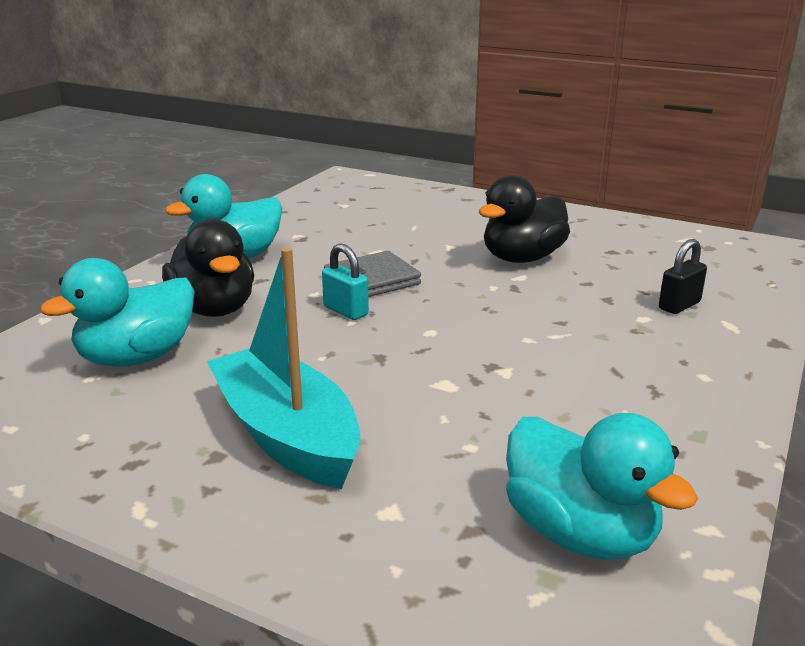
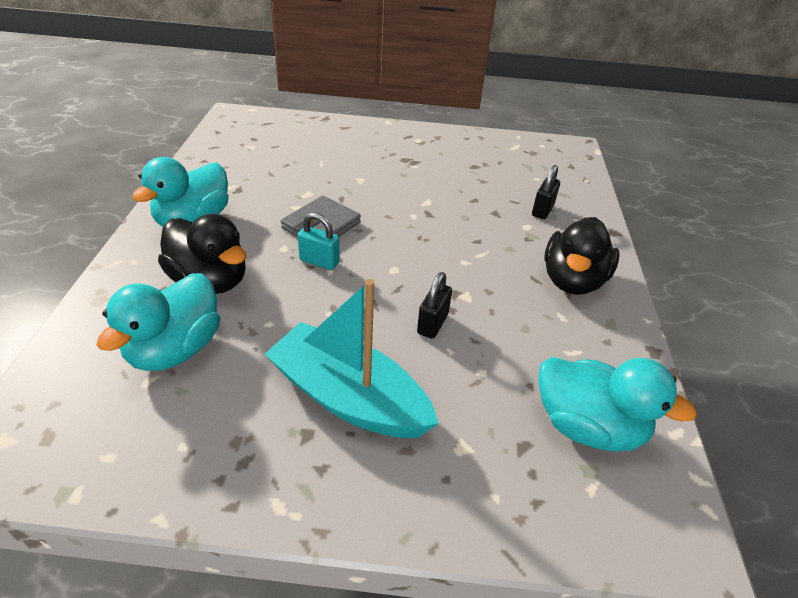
camera: 25 degrees left, 15 degrees up
(440, 389) = (432, 324): none -> black padlock
(522, 258) = (418, 183): black duck -> black duck (572, 281)

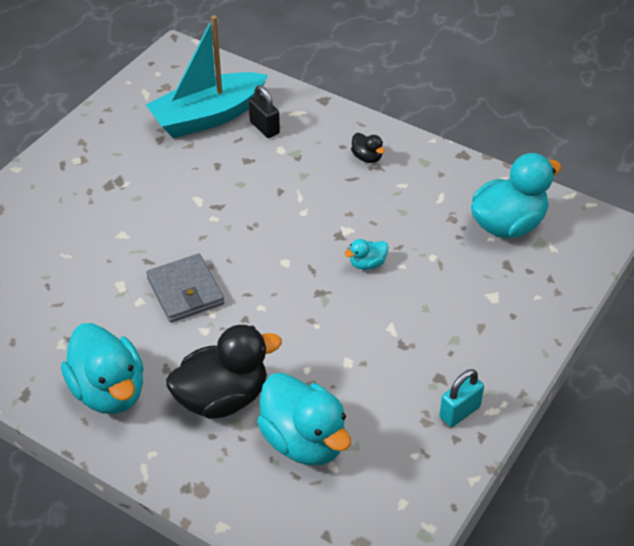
camera: 60 degrees left, 5 degrees up
(319, 261) = (242, 310): turquoise padlock -> turquoise padlock (459, 412)
(349, 398) = (418, 343): turquoise boat -> turquoise boat (208, 117)
(432, 324) = (367, 264): black padlock -> turquoise duck
(572, 281) = (367, 157): black duck -> black duck, size x0.45

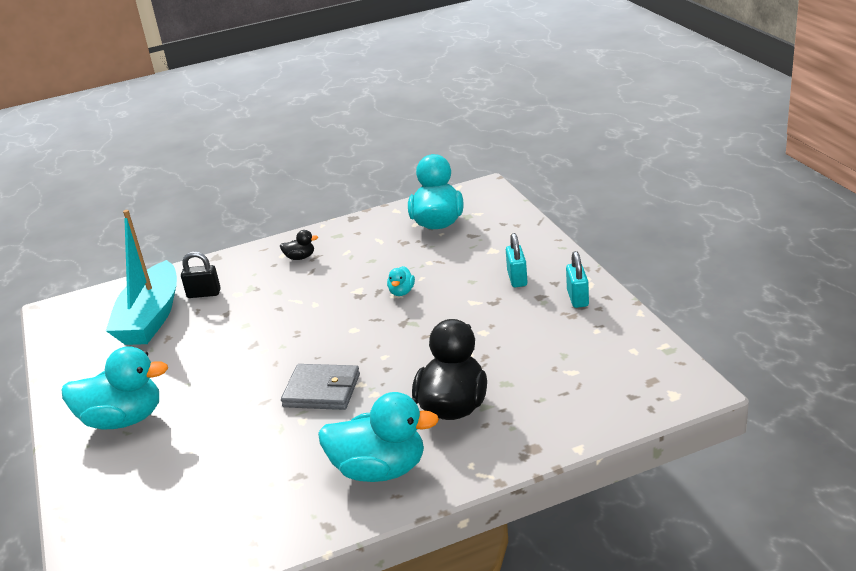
camera: 50 degrees left, 15 degrees down
(304, 441) = (536, 378): turquoise duck -> turquoise duck (123, 419)
(457, 343) = (517, 278): none -> turquoise padlock

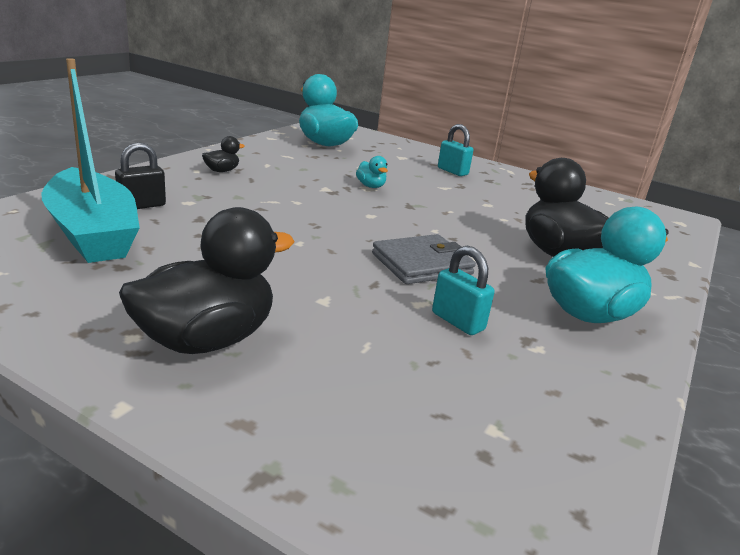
camera: 45 degrees left, 5 degrees down
(123, 419) = (206, 339): turquoise duck -> black duck
(577, 298) = (517, 179): turquoise padlock -> turquoise padlock (457, 321)

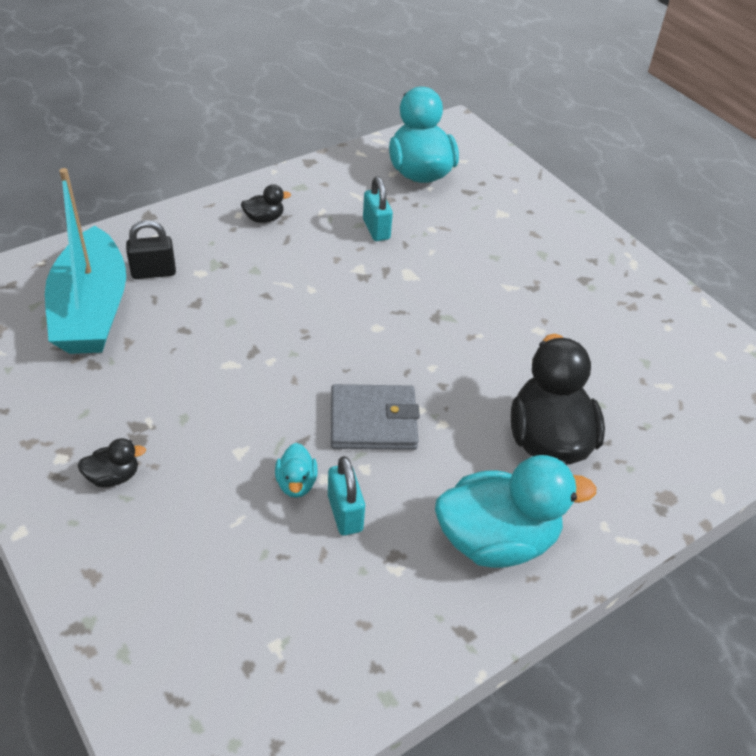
camera: 25 degrees right, 20 degrees up
(206, 339) = (113, 476): black duck -> black duck, size x0.45
(371, 186) = (416, 272): turquoise duck -> turquoise duck (296, 483)
(452, 171) = (547, 254): turquoise padlock -> turquoise padlock (376, 229)

